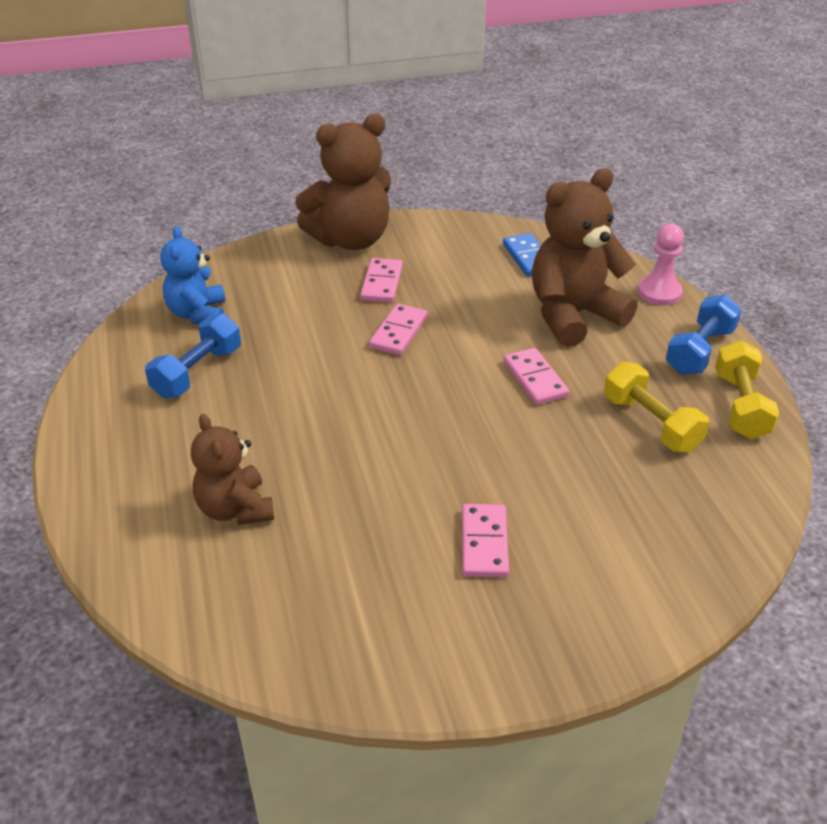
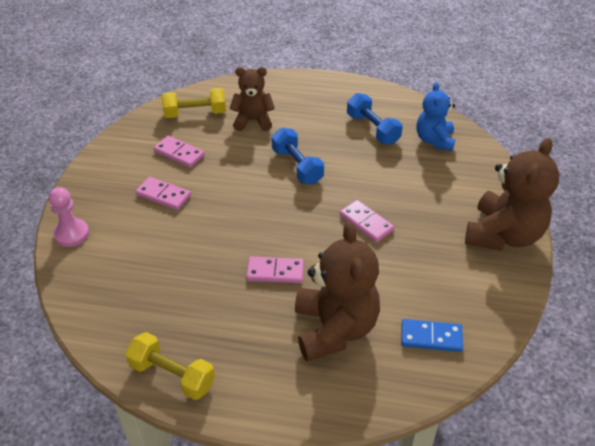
camera: 115 degrees right, 5 degrees up
(198, 314) = (434, 140): blue teddy bear -> blue teddy bear turned 105 degrees counterclockwise
(351, 240) = (503, 235): brown teddy bear -> brown teddy bear turned 150 degrees counterclockwise
(382, 283) = (432, 233): pink domino -> pink domino (179, 153)
(651, 423) = (193, 311): yellow dumbbell -> yellow dumbbell (195, 113)
(659, 293) = (334, 407): pink pawn -> pink pawn (71, 234)
(700, 351) = (244, 388): blue dumbbell -> blue dumbbell (297, 166)

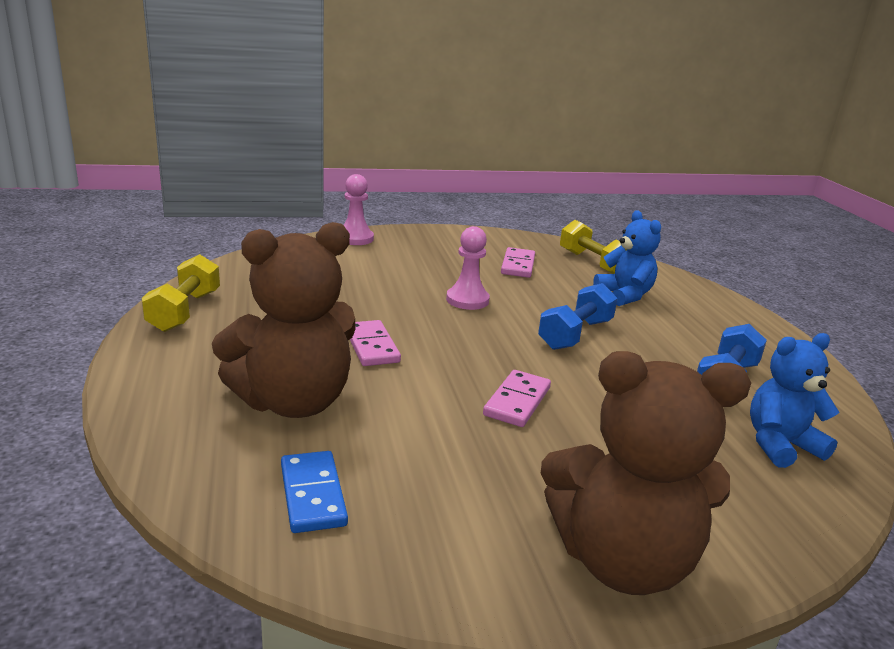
camera: 65 degrees right, 20 degrees down
(163, 195) = (444, 268): pink domino -> none
(226, 201) = (467, 300): none -> pink pawn
(253, 120) = (624, 295): brown teddy bear -> blue teddy bear

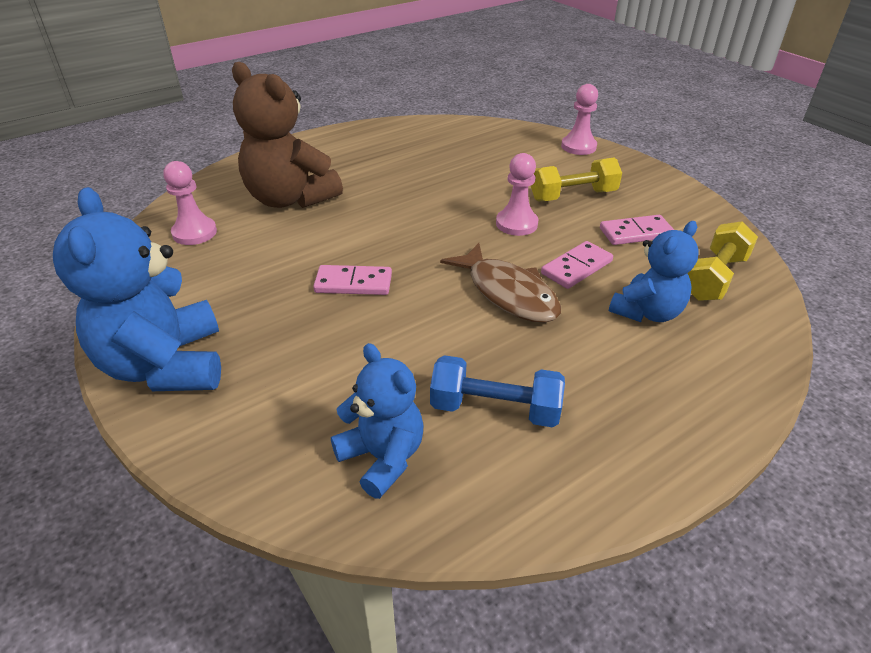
camera: 70 degrees right, 15 degrees up
(184, 311) = (376, 132): yellow dumbbell -> yellow dumbbell (573, 196)
(312, 495) = (194, 233): blue domino -> pink pawn
(371, 346) = (388, 204): pink domino -> pink domino (576, 267)
(575, 334) = (508, 293): blue dumbbell -> brown fish
(621, 561) = (165, 365): brown teddy bear -> blue teddy bear

